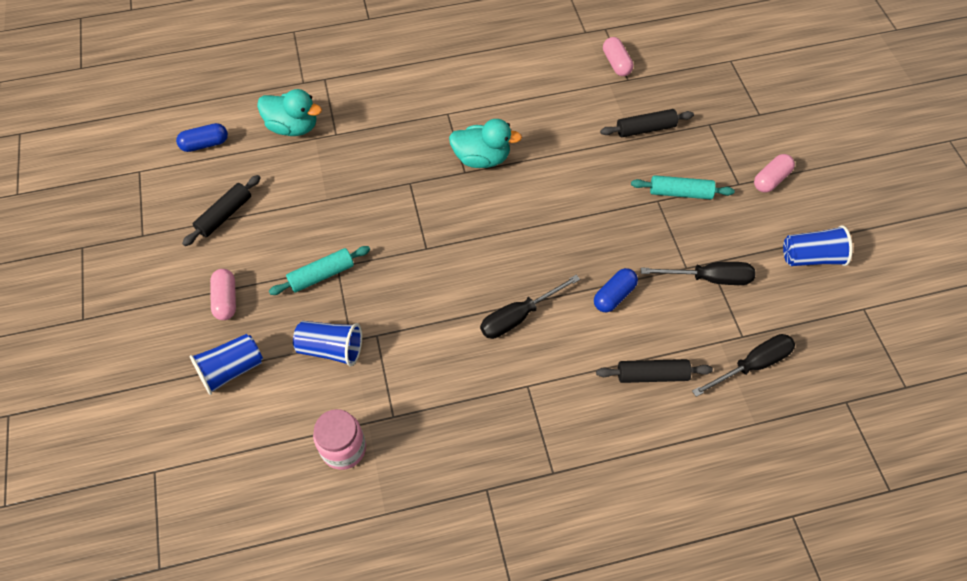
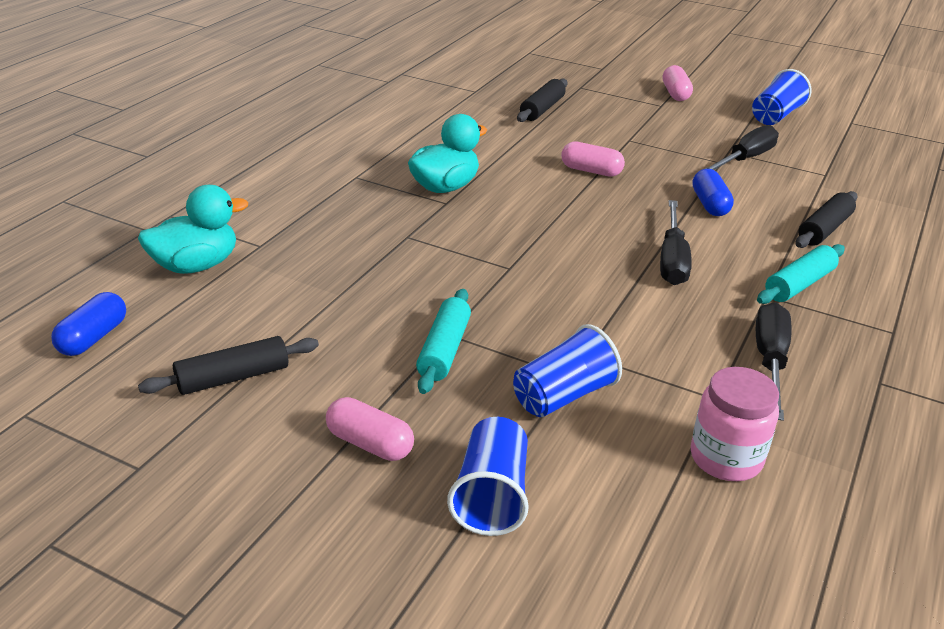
camera: 50 degrees left, 25 degrees down
(225, 215) = (233, 377): black rolling pin -> black rolling pin turned 75 degrees clockwise
(616, 63) = (448, 87): pink capsule -> pink capsule (591, 171)
(680, 193) = (635, 128): turquoise rolling pin -> turquoise rolling pin (799, 284)
(752, 365) = (861, 184): black screwdriver -> black screwdriver (770, 361)

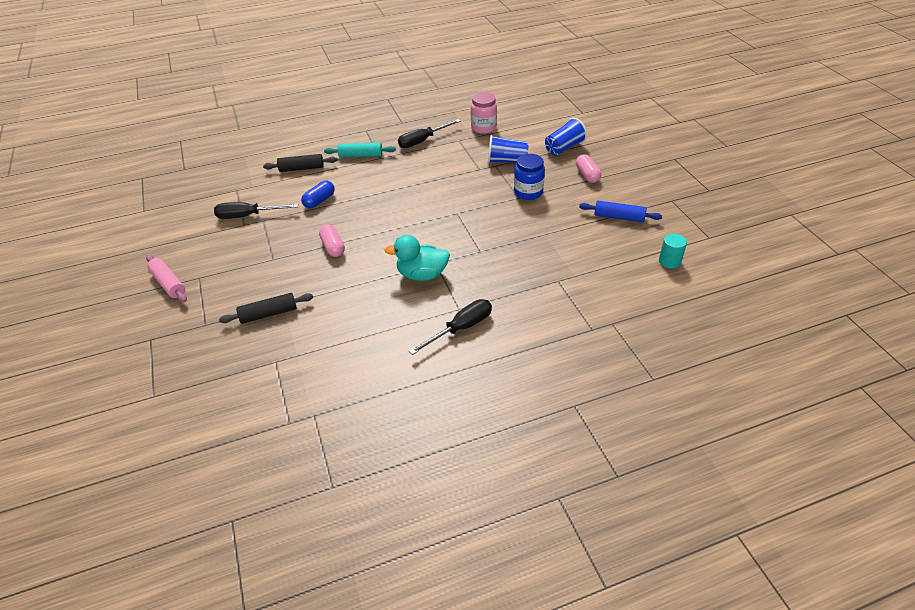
camera: 135 degrees left, 10 degrees up
(93, 338) = (669, 261): blue capsule -> turquoise cylinder
(196, 265) = (600, 282): turquoise duck -> none
(233, 377) = (619, 217): black rolling pin -> blue rolling pin
(444, 350) = (528, 192): turquoise rolling pin -> blue jar
(672, 260) = (386, 185): black screwdriver -> black screwdriver (461, 328)
(675, 94) = (168, 283): pink capsule -> pink rolling pin
(776, 116) = (164, 235): blue cup -> none

